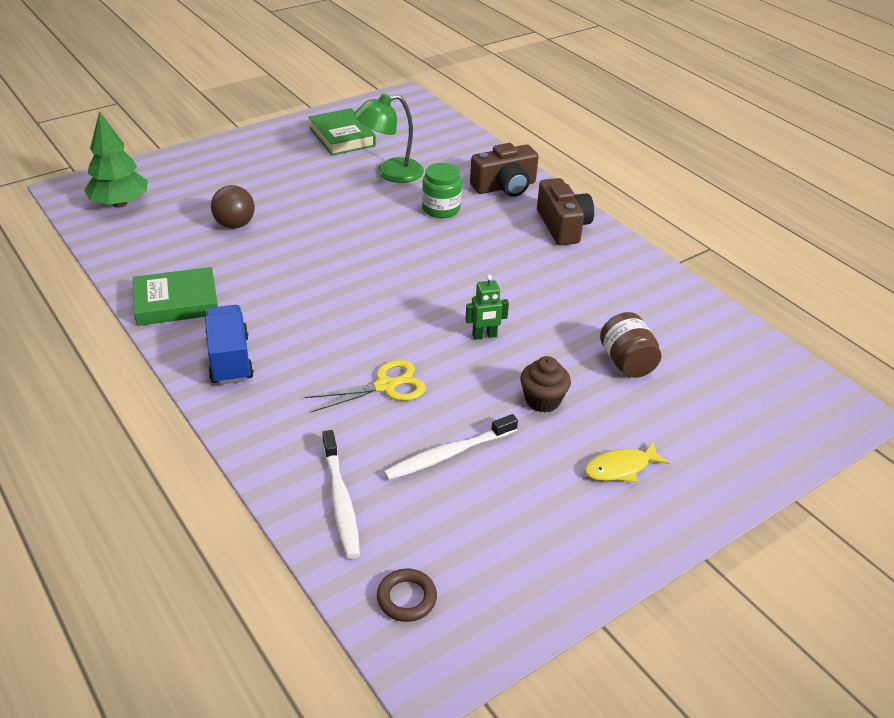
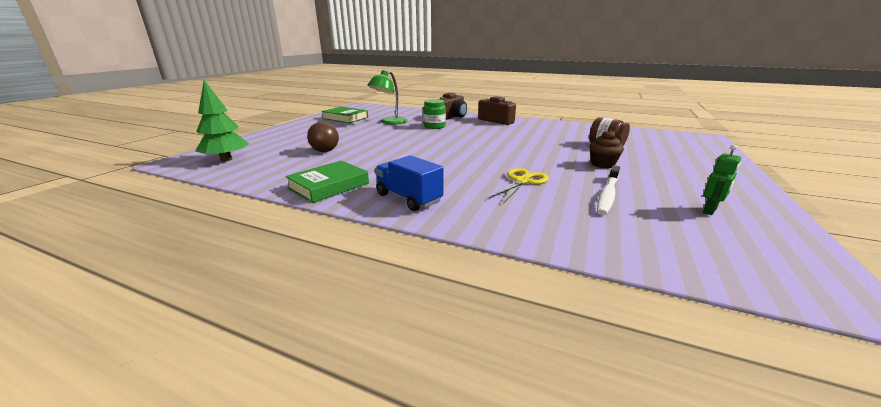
camera: 30 degrees left, 15 degrees down
(340, 500) = (600, 235): white toothbrush -> none
(406, 598) = (738, 265): brown ring -> none
(484, 336) = (532, 153): green robot -> green robot (710, 211)
(620, 468) = (683, 174): yellow fish -> none

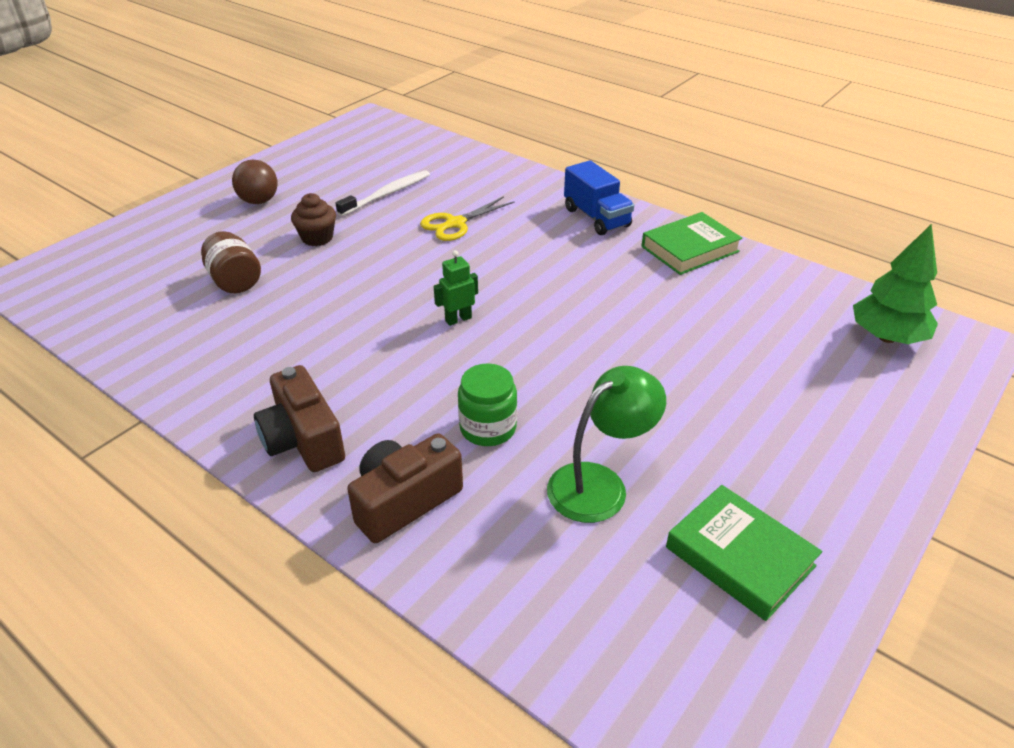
camera: 165 degrees left, 15 degrees up
(325, 151) = (726, 340): brown ball -> brown ball (259, 201)
(710, 211) = (325, 167): green robot -> green robot (458, 319)

